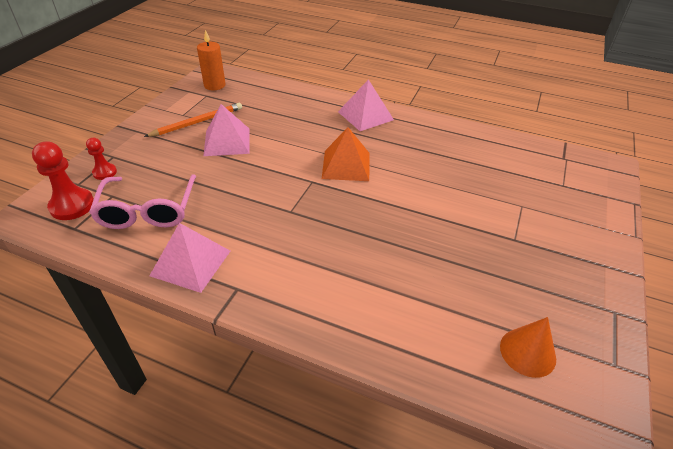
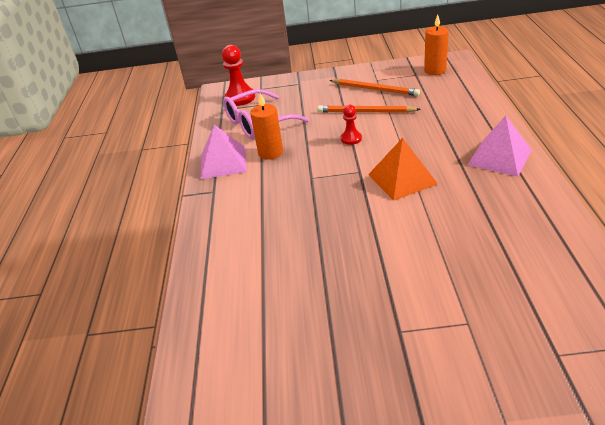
camera: 70 degrees right, 5 degrees down
(105, 172) = (280, 90): red pawn -> red pawn (351, 139)
(217, 221) = (270, 152): none -> orange candle
(227, 142) = (365, 112): pink pyramid -> orange pencil
(527, 352) = (243, 380): orange cone -> none

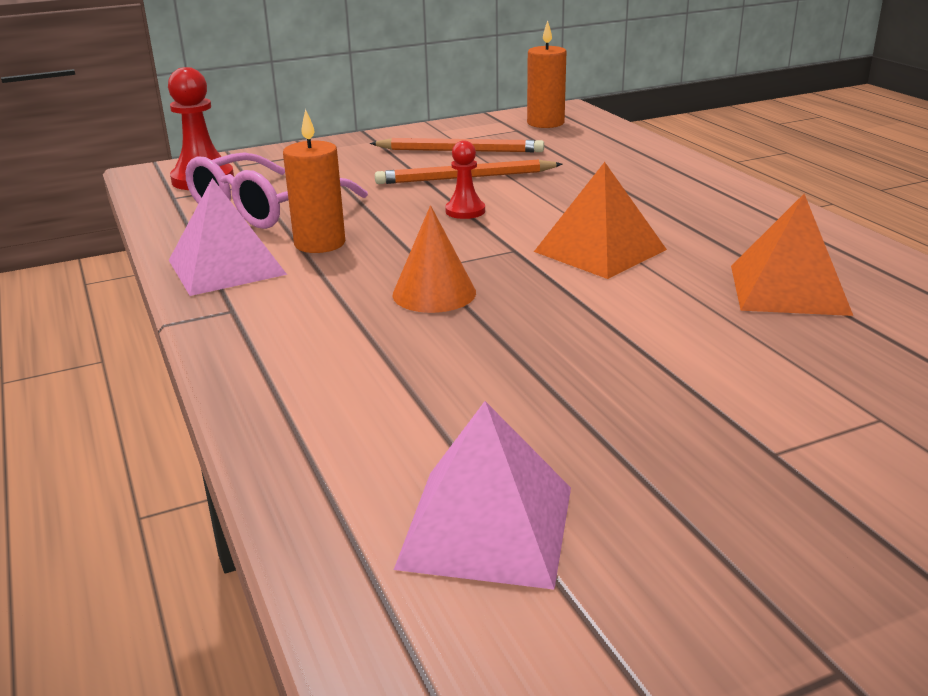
camera: 25 degrees left, 10 degrees down
(304, 196) = (434, 293): none -> orange cone
(484, 225) = (788, 289): none -> orange pyramid
(499, 157) = (738, 208): pink pyramid -> pink pyramid (487, 526)

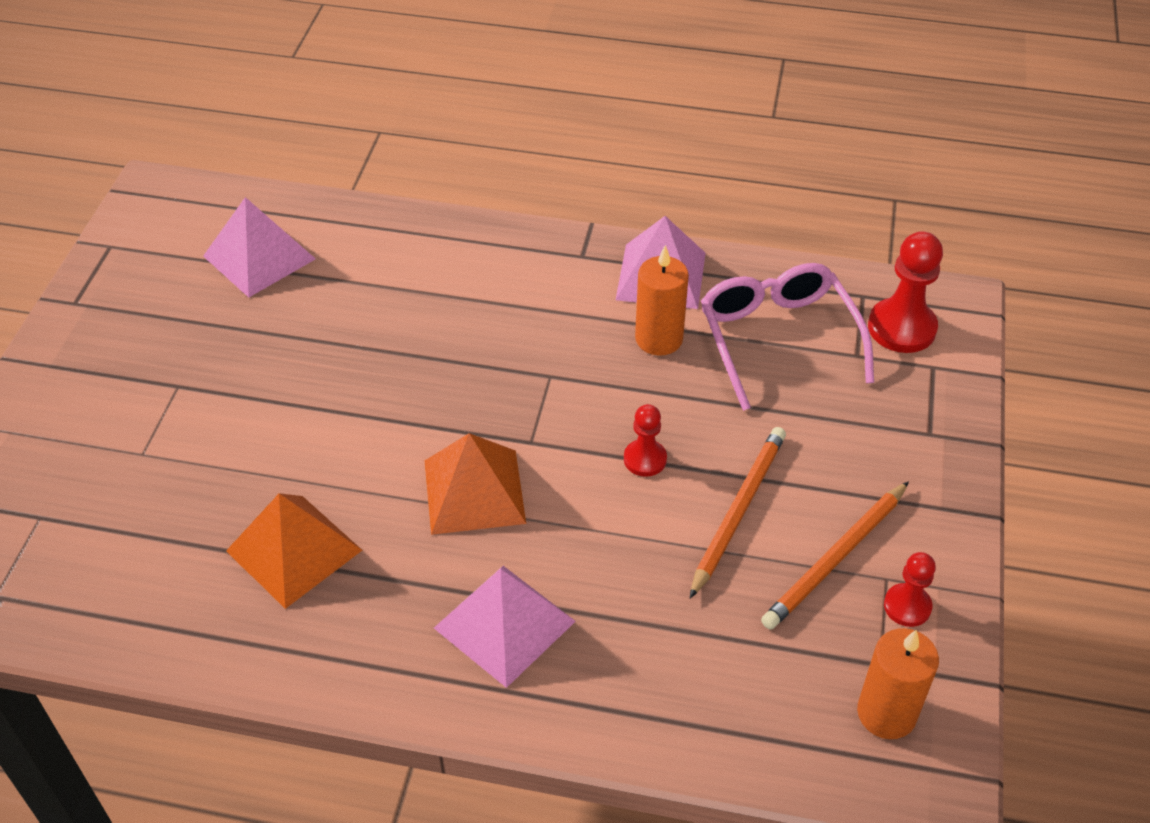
camera: 125 degrees right, 20 degrees up
(434, 293) = (503, 357): orange cone -> none
(467, 132) = (907, 606): none -> red pawn
(681, 205) = (504, 624): none -> pink pyramid

